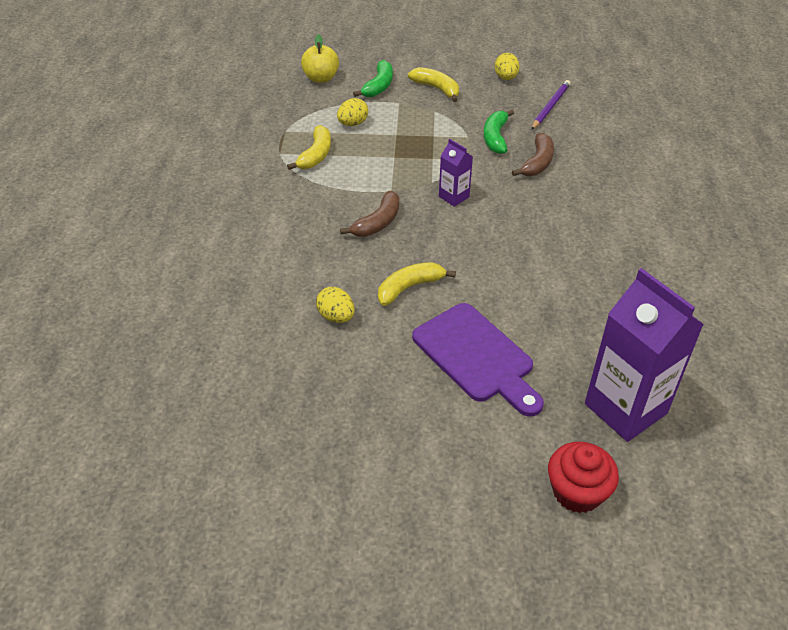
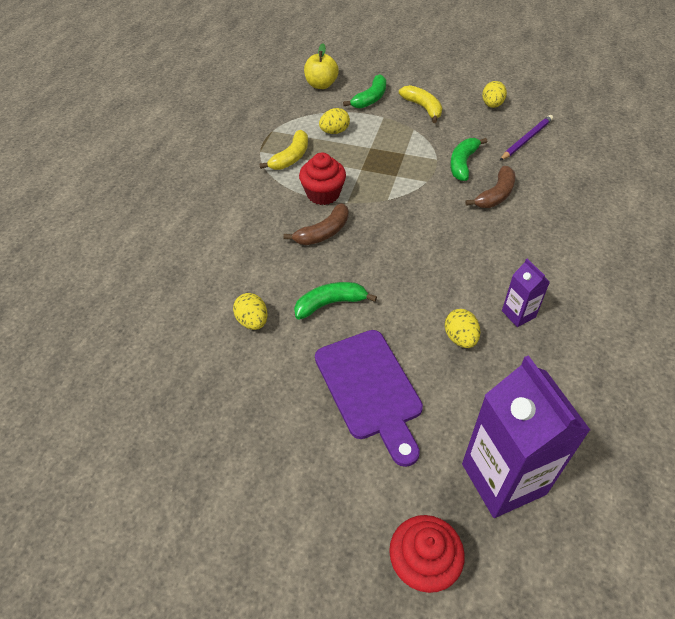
camera: 15 degrees right, 5 degrees up
(363, 186) = (323, 194): none -> red cupcake
(409, 287) = (330, 304): yellow banana -> green banana
(454, 197) = (403, 217): purple carton -> purple carton (518, 314)
(546, 297) = (460, 338): none -> yellow egg

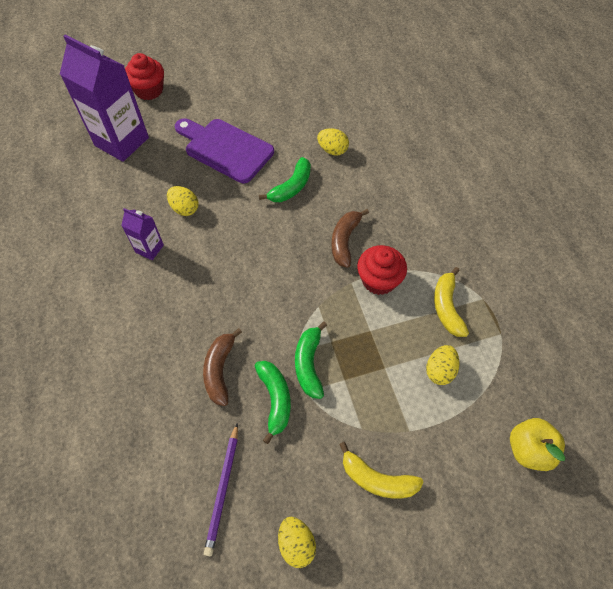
camera: 145 degrees right, 10 degrees up
(370, 99) = (450, 458): green banana -> green banana (309, 364)

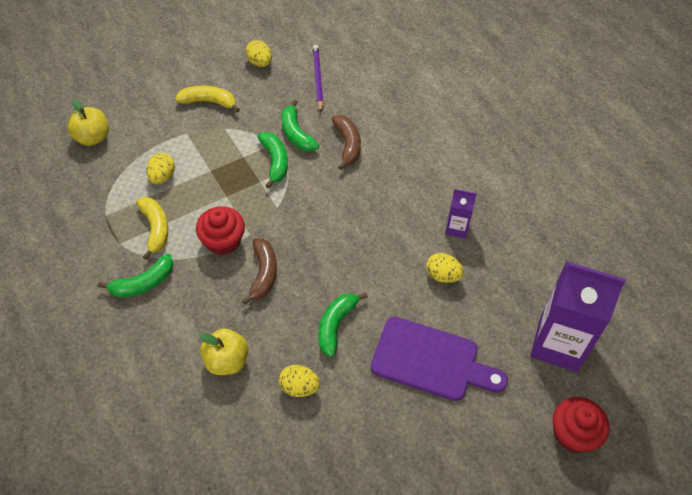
camera: 165 degrees right, 5 degrees down
(387, 178) = (226, 361): none -> yellow apple
(457, 254) = (143, 283): none -> green banana

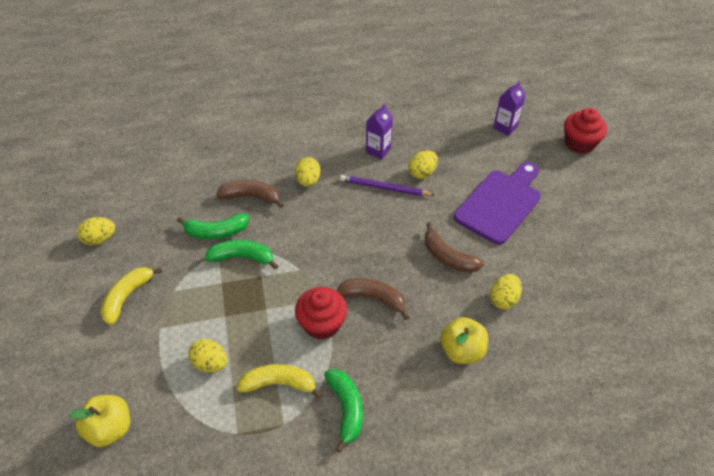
camera: 70 degrees left, 5 degrees down
(317, 79) = (154, 197): purple pencil -> purple pencil (384, 188)
(336, 325) = (448, 257): green banana -> brown banana
(386, 181) = (308, 181): none -> yellow egg
(558, 344) = (505, 127): purple carton -> purple carton, size x0.48

